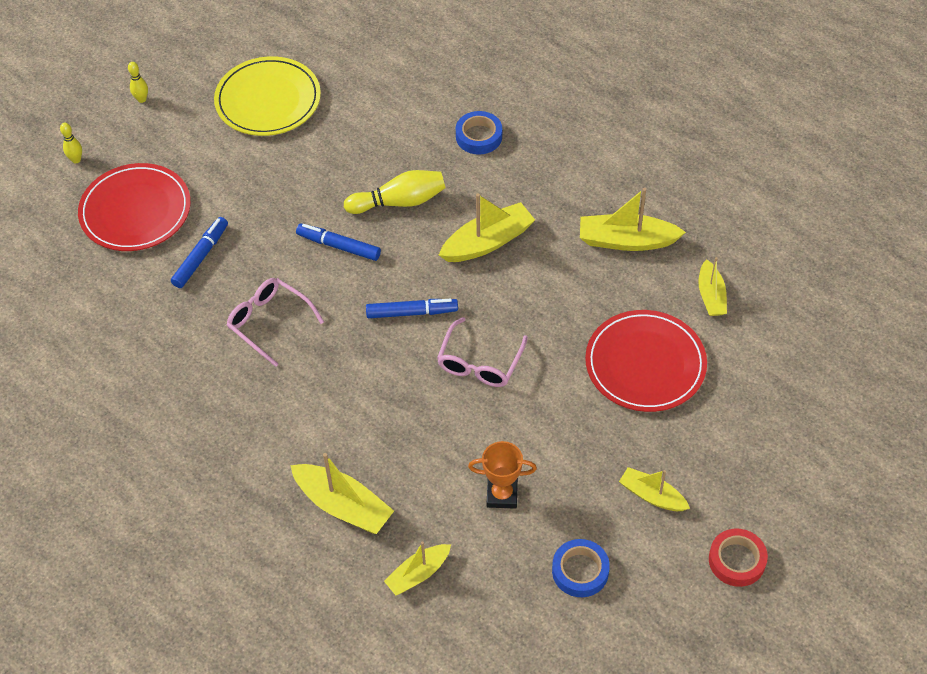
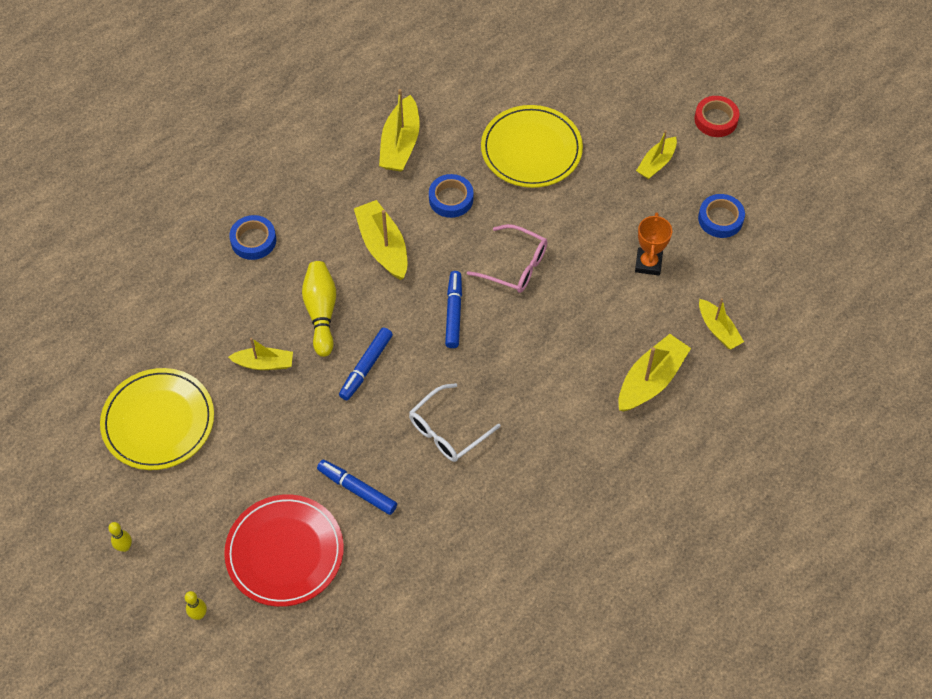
camera: 85 degrees left, 5 degrees up
(269, 322) = (447, 431): pink glasses -> white glasses
(560, 294) = (451, 199): none -> blue tape
(645, 364) = (531, 149): red plate -> yellow plate
(711, 296) = (469, 95): yellow boat -> yellow boat (264, 363)

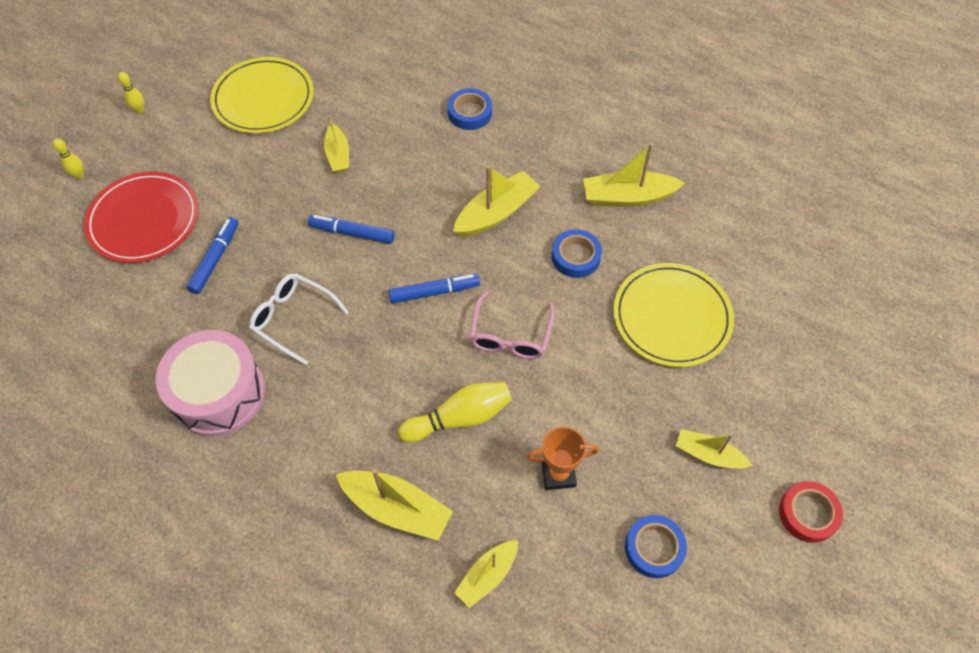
camera: 75 degrees right, 0 degrees up
(321, 312) = (404, 183): yellow bowling pin -> yellow bowling pin (460, 418)
(508, 502) = (218, 393): none -> pink drum

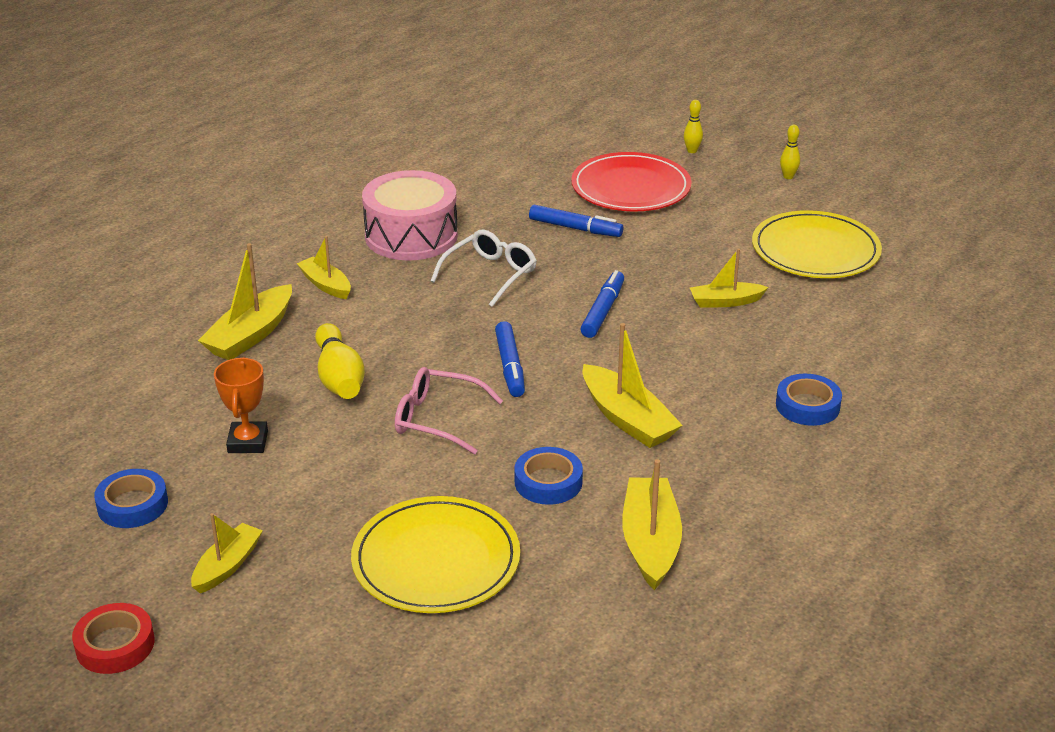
camera: 95 degrees right, 25 degrees down
(487, 575) = (157, 387): yellow boat -> yellow boat (326, 285)

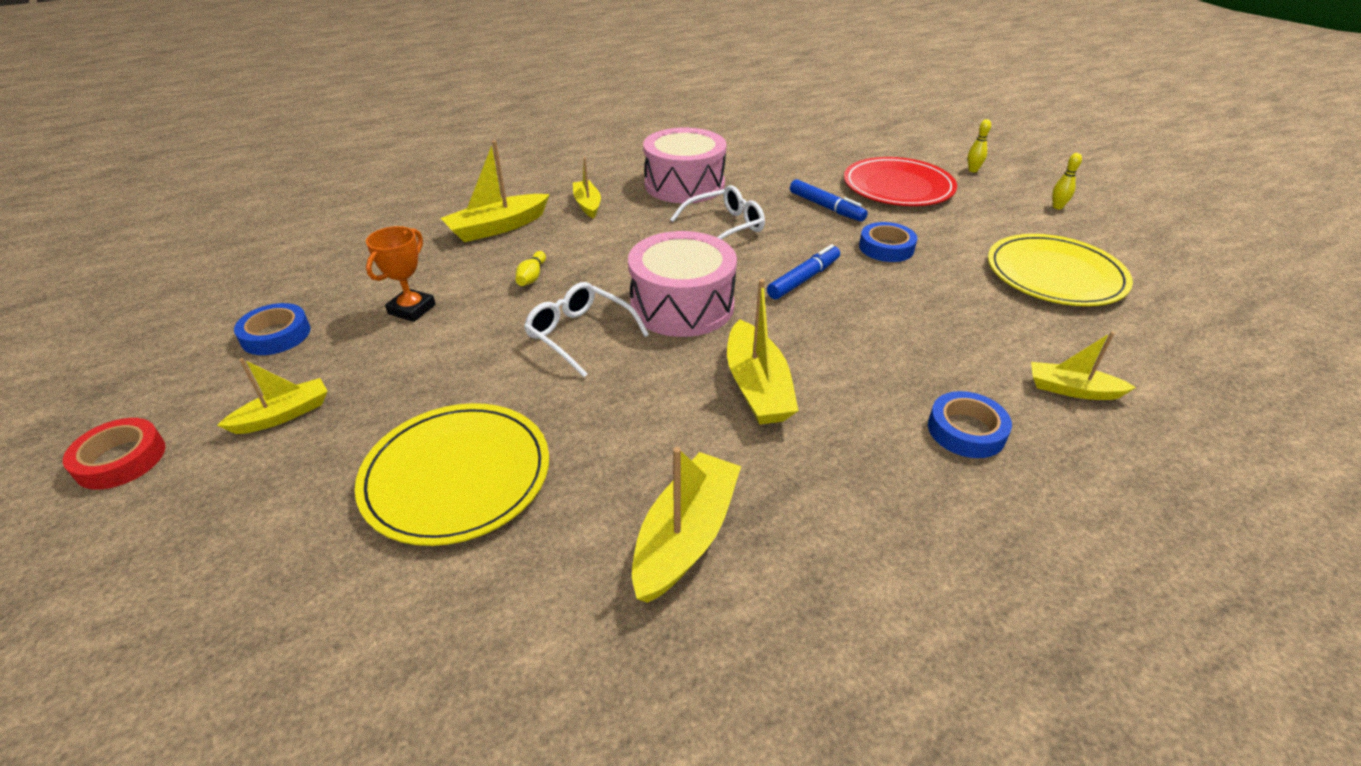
camera: 25 degrees right, 5 degrees up
(339, 377) = (532, 277): yellow bowling pin -> yellow bowling pin, size x0.53
(437, 419) = (579, 335): pink glasses -> white glasses
(510, 366) = (682, 305): blue marker -> pink drum
(548, 482) = (630, 428): blue tape -> blue tape (886, 248)
(725, 302) = (931, 300): yellow boat -> yellow boat (1072, 390)

